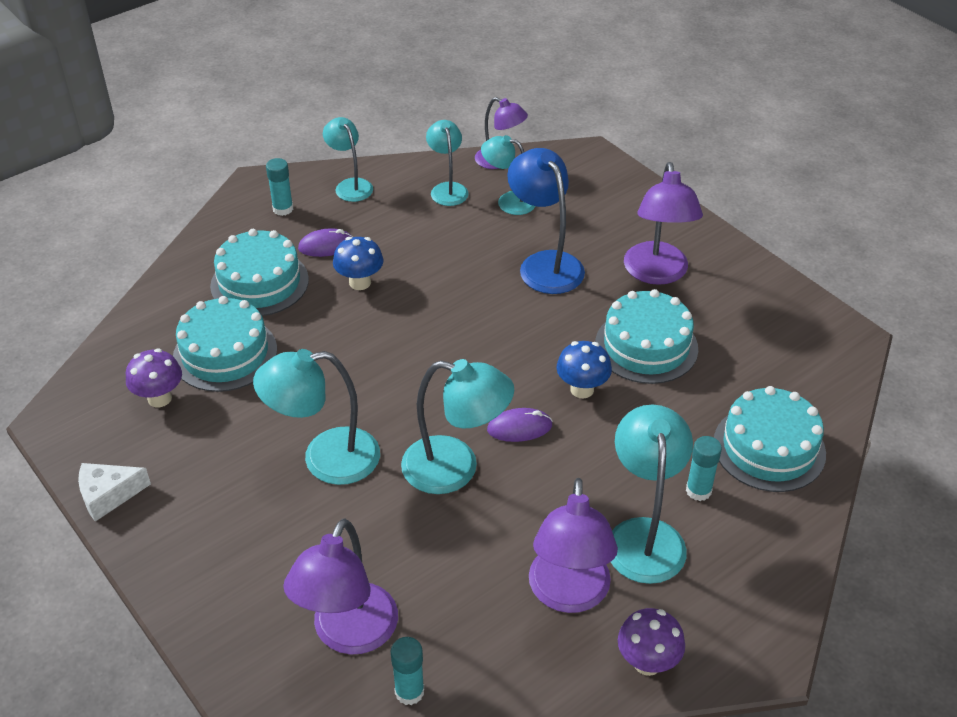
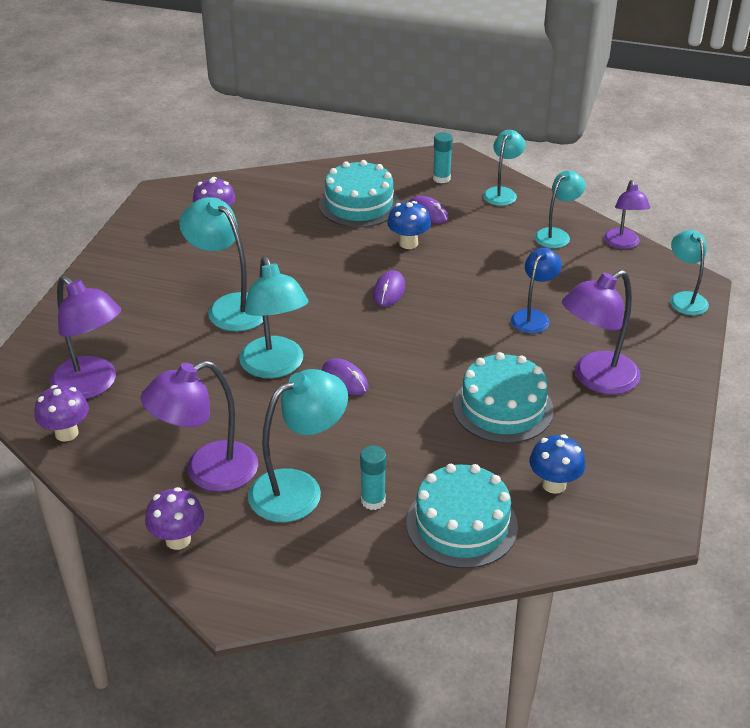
camera: 55 degrees right, 5 degrees down
(108, 495) = (122, 240): white cheese -> none
(225, 353) = (280, 223): turquoise cake -> none
(348, 634) = (92, 385): purple lamp -> purple lamp turned 120 degrees counterclockwise
(409, 692) = (66, 433): turquoise glue stick -> purple mushroom
(419, 332) = (389, 291): none -> purple mouse
(508, 201) = (581, 268): turquoise lamp -> turquoise lamp (685, 298)
(545, 264) = (533, 317): blue lamp -> blue lamp, size x0.63
(582, 389) = (417, 394): blue mushroom -> blue mushroom (554, 484)

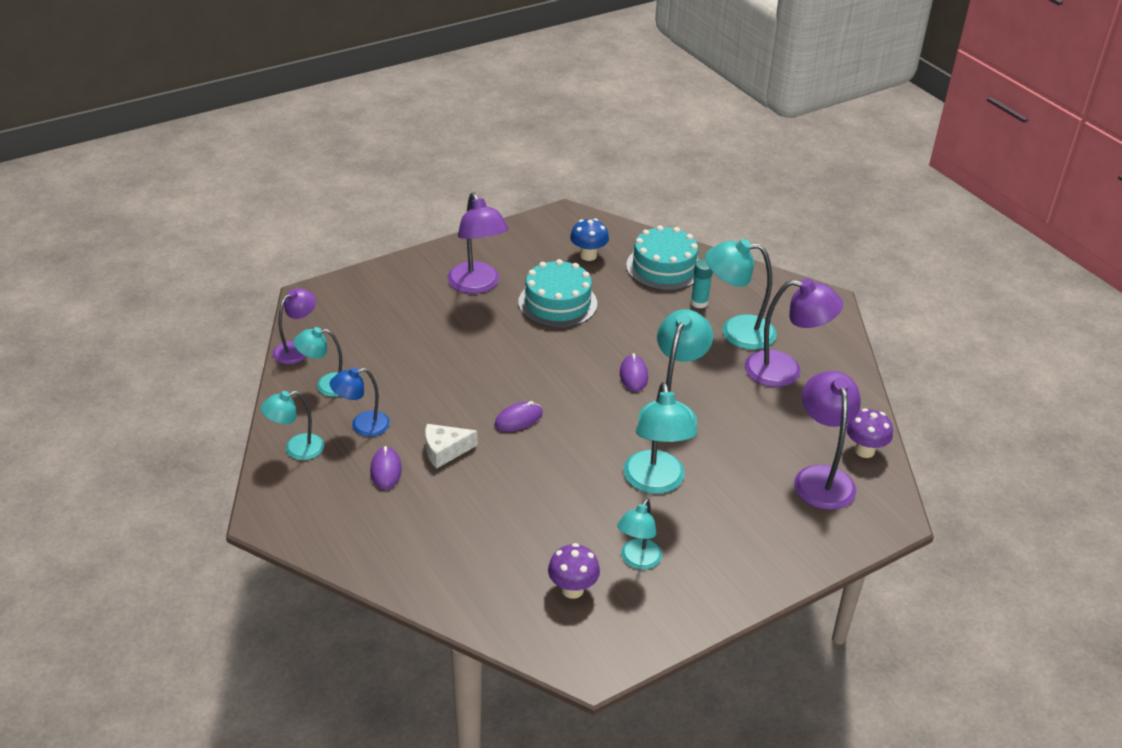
camera: 140 degrees left, 0 degrees up
(178, 540) = (834, 345): purple mushroom -> none
(359, 204) = (427, 519): turquoise cake -> none
(408, 243) = (445, 451): blue mushroom -> white cheese
(441, 178) = (317, 499): turquoise glue stick -> none
(533, 317) = (449, 340): blue lamp -> blue lamp (362, 426)
(596, 379) = (477, 285): purple lamp -> purple lamp turned 60 degrees clockwise
(685, 298) = (335, 292): turquoise lamp -> turquoise lamp (637, 560)

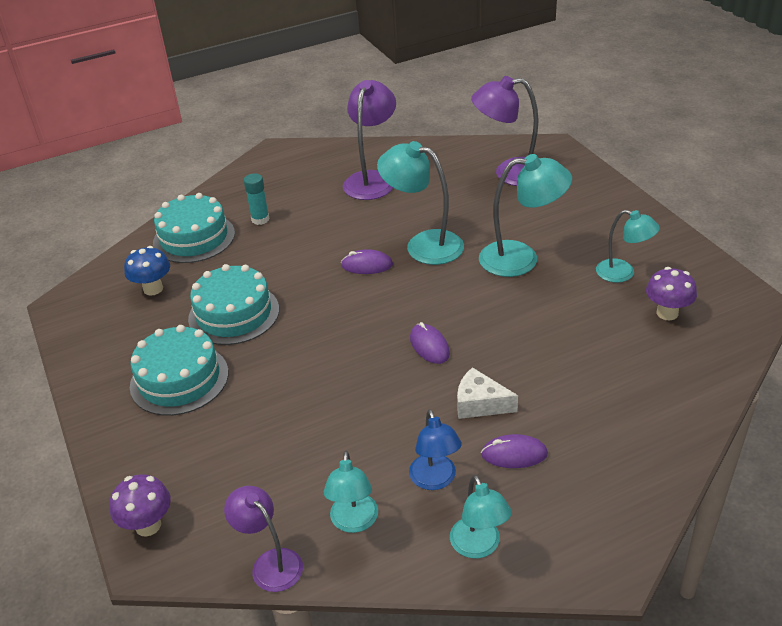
camera: 80 degrees left, 0 degrees up
(445, 451) = (480, 404): white cheese -> white cheese turned 120 degrees clockwise
(477, 285) = (179, 379): purple lamp -> turquoise cake
(736, 331) = (310, 201): turquoise lamp -> none
(864, 450) = (477, 151): purple mushroom -> purple mushroom (148, 525)

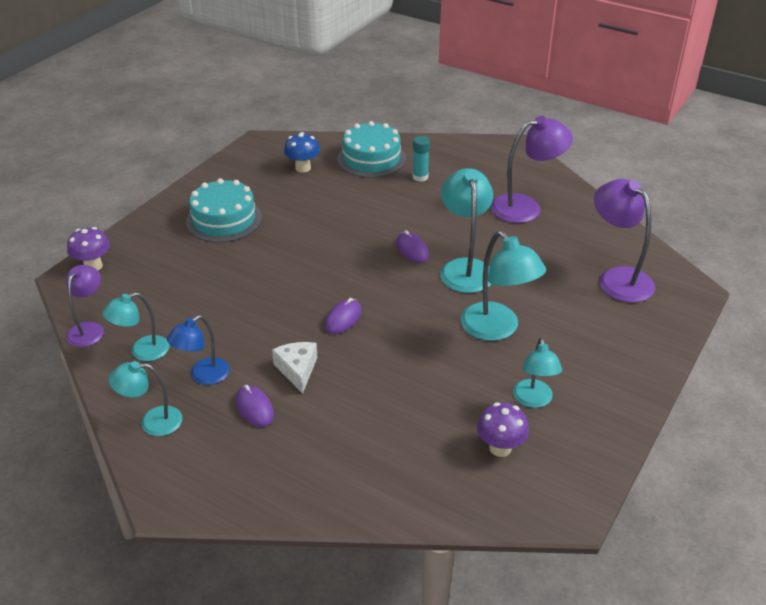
camera: 55 degrees right, 0 degrees up
(234, 314) = (305, 212): turquoise cake -> none
(479, 547) = (152, 422): turquoise lamp -> turquoise lamp turned 45 degrees clockwise

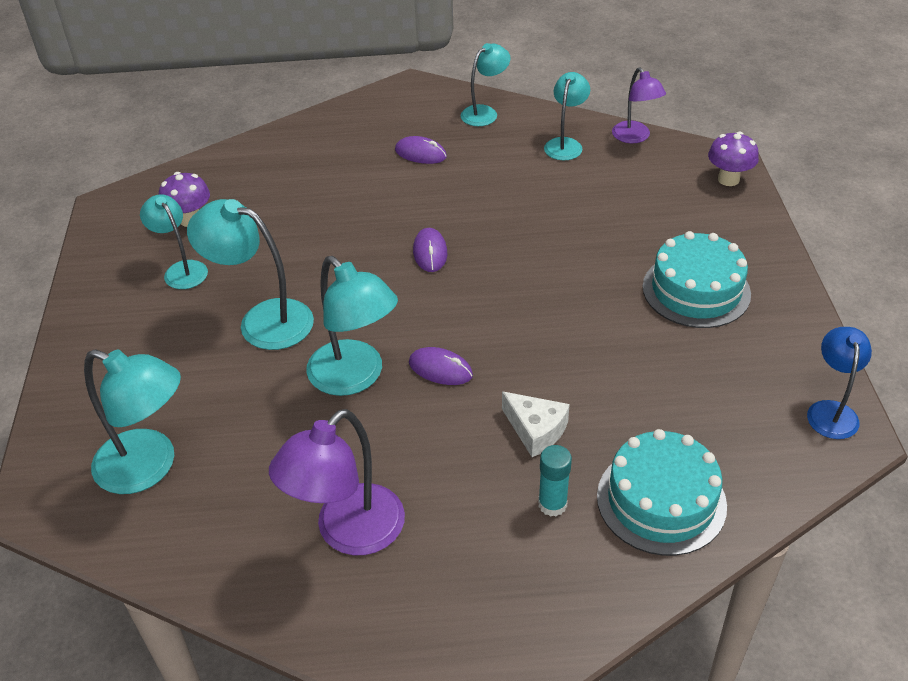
camera: 145 degrees right, 5 degrees up
(203, 376) = (491, 153): blue lamp -> blue lamp (831, 411)
(297, 370) = (420, 193): white cheese -> white cheese (536, 430)
(303, 168) = (725, 421): blue mushroom -> none
(617, 278) = (149, 467): purple lamp -> turquoise lamp

